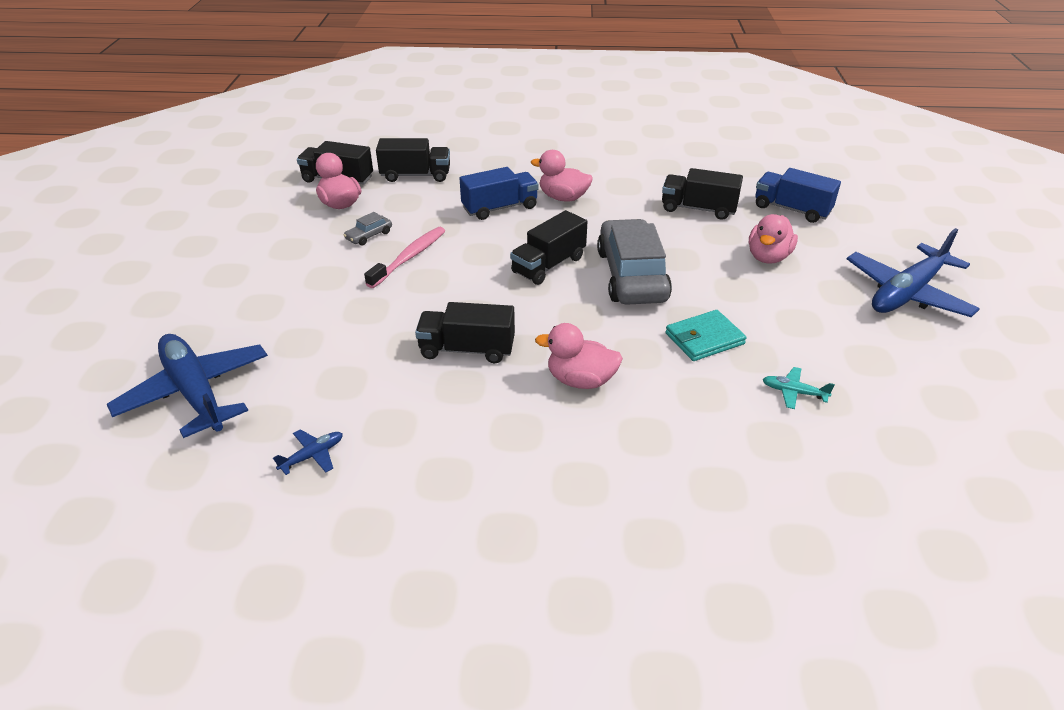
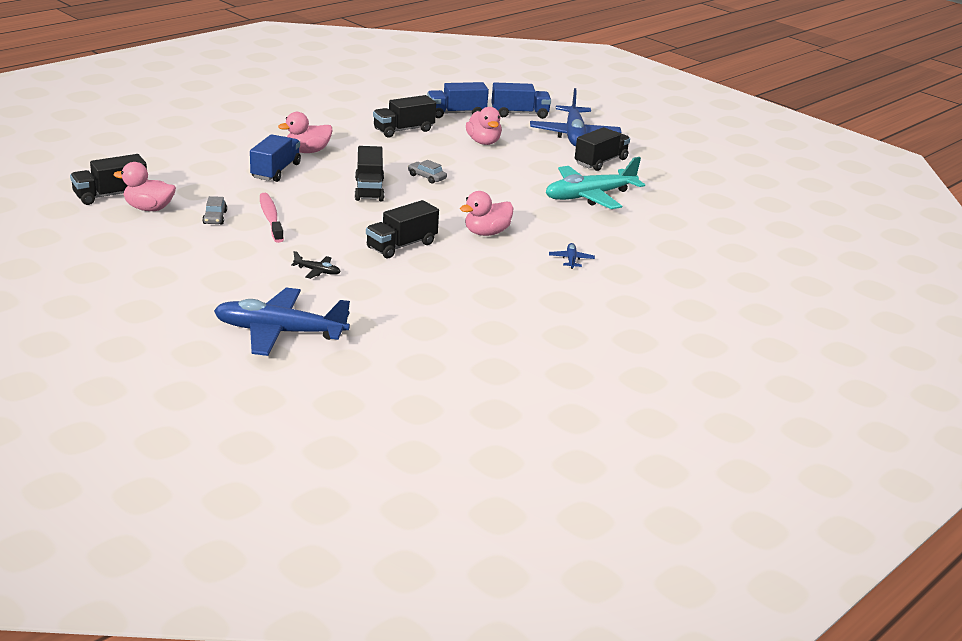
camera: 50 degrees left, 10 degrees down
(312, 455) = (411, 321): blue plane -> blue plane (571, 260)
(343, 339) = (317, 271): none -> black plane
(415, 175) = (170, 172): black truck -> black truck (601, 162)
(632, 275) = (427, 177): grey car -> grey car, size x0.41
(704, 339) = (514, 191): turquoise wallet -> none
(793, 392) = (589, 196): turquoise plane -> turquoise plane, size x2.44
(873, 237) = (519, 114): none -> blue truck

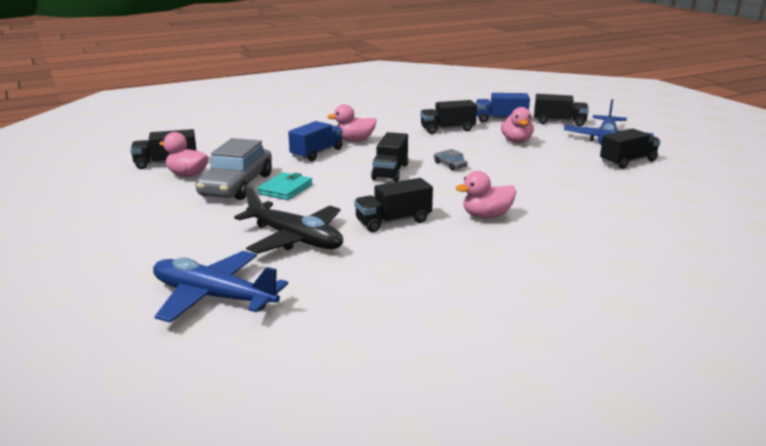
camera: 20 degrees right, 5 degrees down
(215, 217) = (236, 185): grey car -> grey car, size x2.46
(271, 218) = (285, 189): pink toothbrush -> turquoise wallet
(317, 271) = (295, 239): black plane -> black plane, size x2.44
(519, 114) = (559, 122): blue truck -> black truck
(571, 260) = (570, 249): blue plane -> none
(589, 196) = (608, 190): turquoise plane -> none

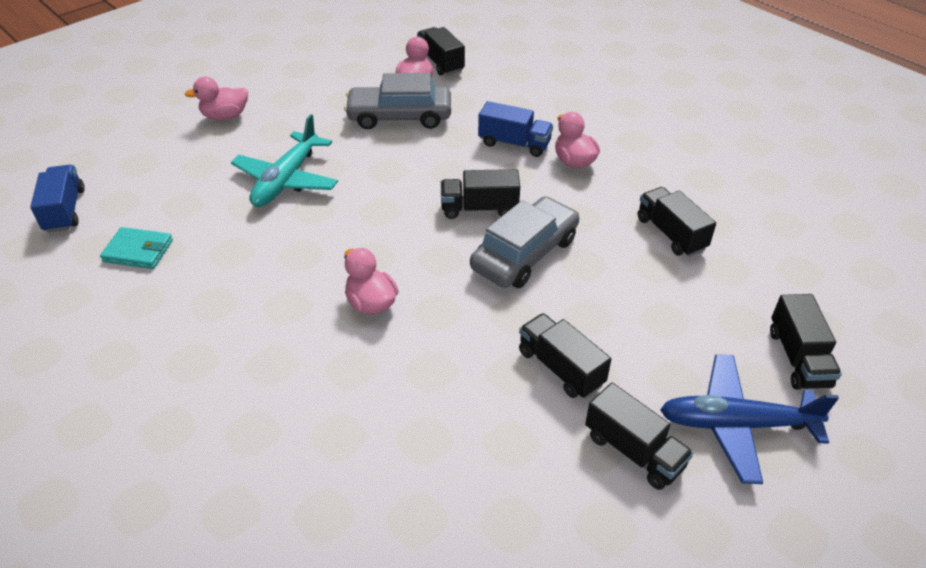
camera: 75 degrees right, 20 degrees up
(213, 297) = (178, 164): blue plane -> none
(285, 189) = (400, 147): turquoise wallet -> turquoise wallet (138, 251)
(295, 239) = (286, 180): black plane -> turquoise plane
(393, 221) = (339, 234): black truck -> black truck (560, 368)
(450, 165) = (525, 254): grey car -> grey car, size x2.46
(501, 120) = (759, 285): blue truck -> blue truck (65, 210)
(516, 141) = (660, 310): pink duck -> pink duck (225, 116)

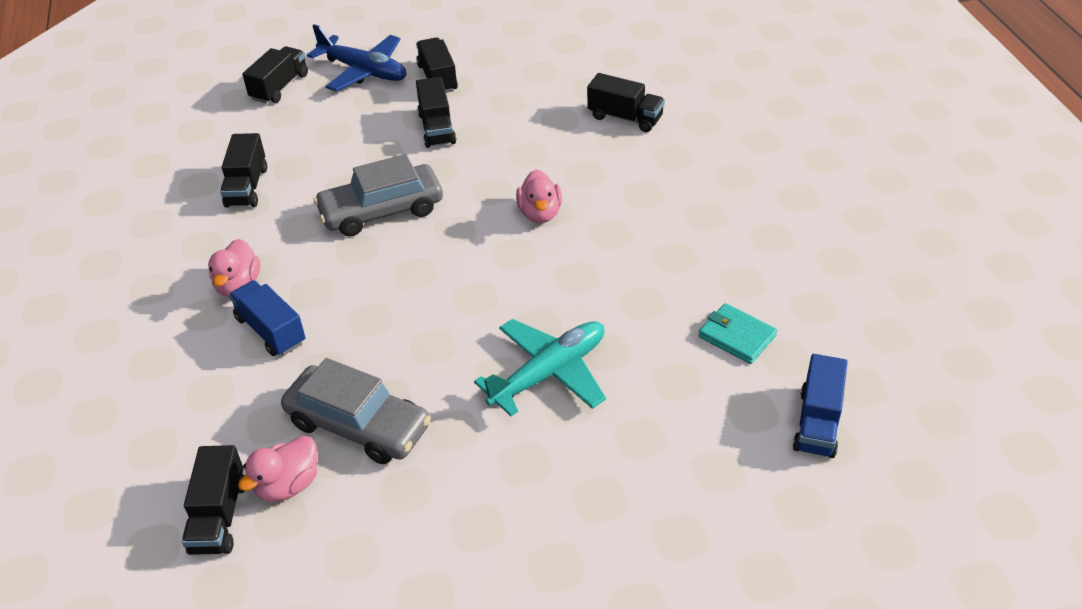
camera: 150 degrees left, 0 degrees up
(225, 116) = (581, 521): pink duck -> none
(479, 208) = (379, 266): black truck -> black truck (625, 117)

